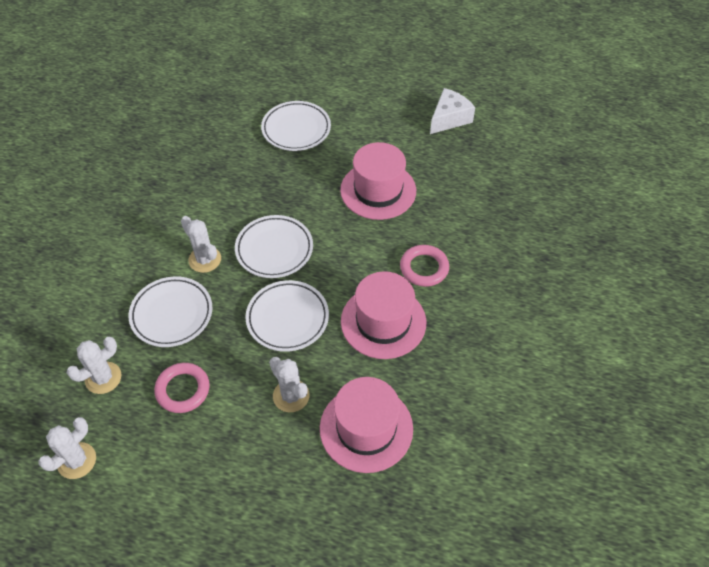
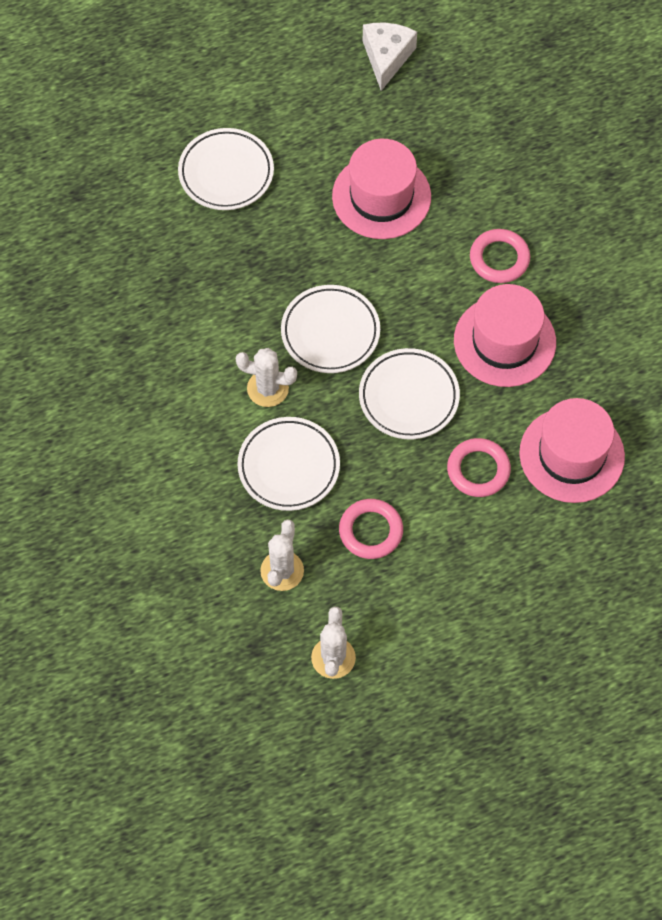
camera: 35 degrees left, 10 degrees up
(291, 396) = (478, 470): white cactus -> pink ring

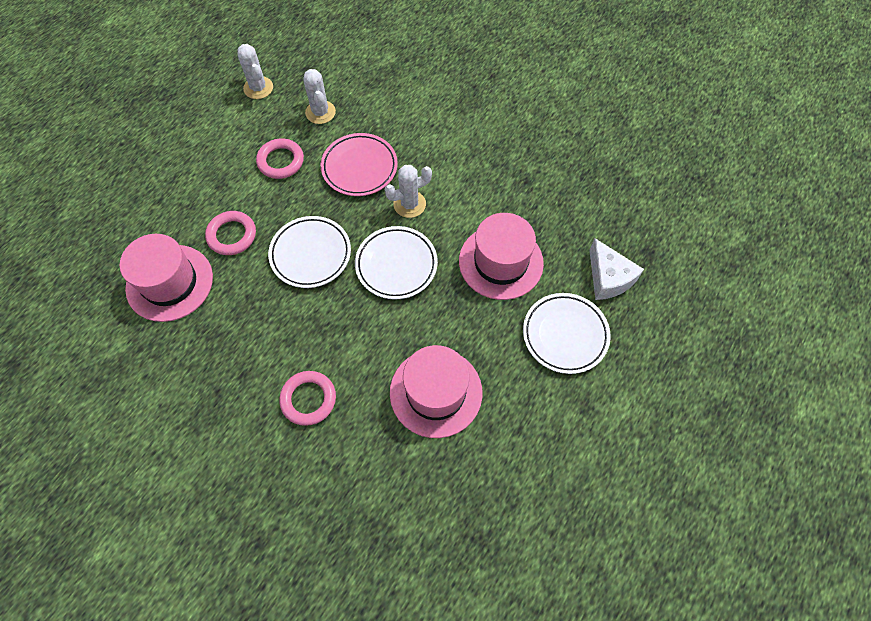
camera: 145 degrees right, 0 degrees up
(288, 466) = (359, 167): white plate -> pink plate
(387, 57) = (528, 532): white cheese -> white cheese (608, 278)
(504, 341) = (265, 335): pink hat -> pink hat (501, 262)

